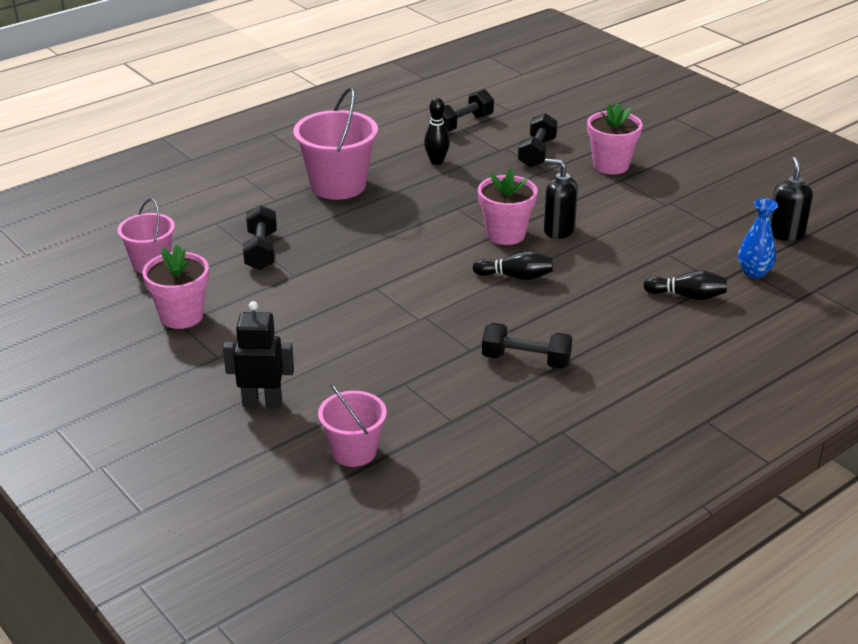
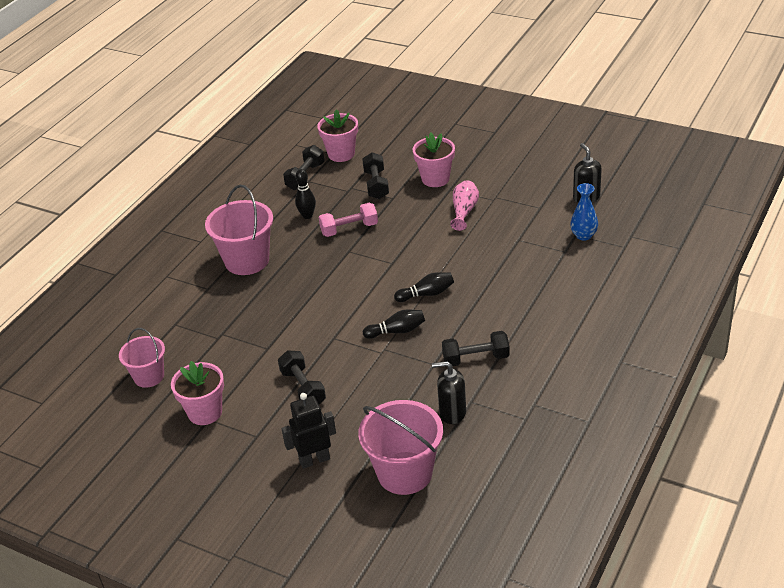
camera: 20 degrees left, 5 degrees up
(261, 251) = (227, 336): black dumbbell -> black dumbbell (303, 388)
(354, 451) = (405, 473): pink bucket -> pink bucket, size x1.63
(474, 187) = (349, 229): none -> pink dumbbell
(505, 234) = (397, 261): pink flower pot -> pink flower pot (341, 154)
(558, 230) = (432, 246): black soap dispenser -> black soap dispenser (452, 413)
(621, 207) = (464, 211): none -> pink vase
(687, 296) = (551, 269): black bowling pin -> black bowling pin (397, 331)

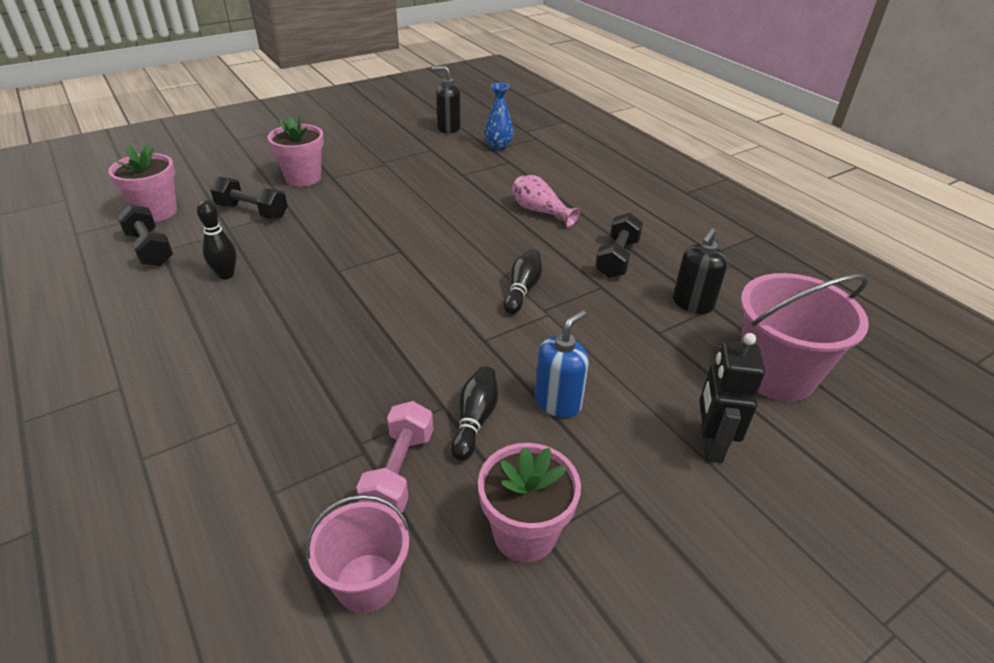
camera: 65 degrees left, 0 degrees up
(247, 260) = (235, 357): pink bucket -> none
(303, 388) = (558, 402): black dumbbell -> blue soap dispenser
(349, 229) = (299, 255): pink dumbbell -> pink dumbbell (399, 472)
(426, 294) = (481, 249): black bowling pin -> black bowling pin (475, 420)
(464, 211) = (380, 183): pink vase -> pink vase (540, 211)

